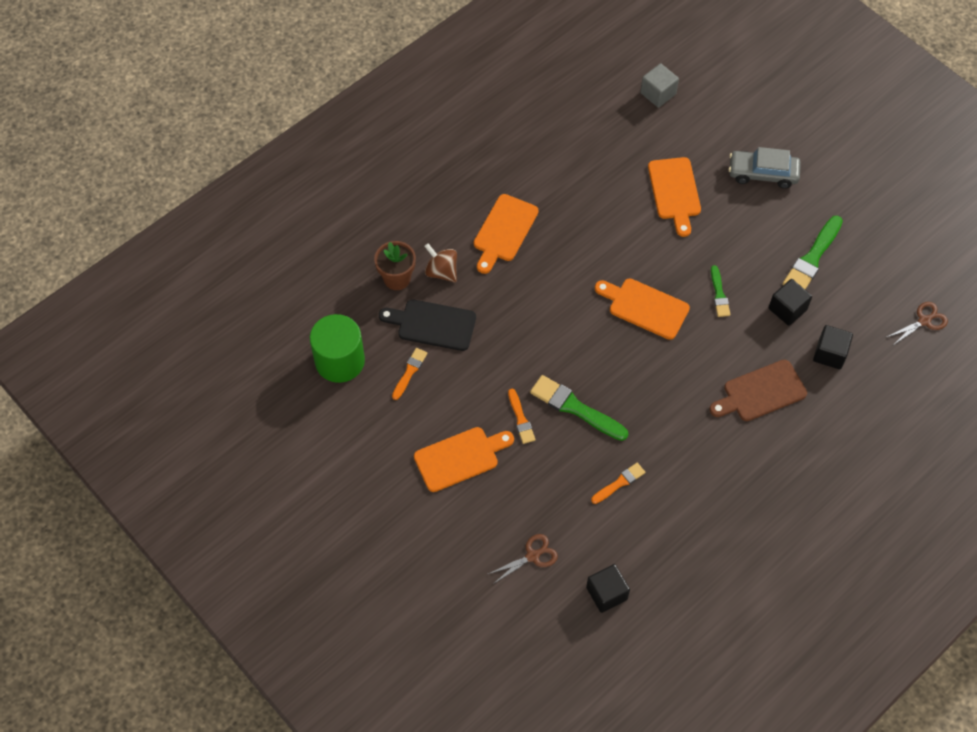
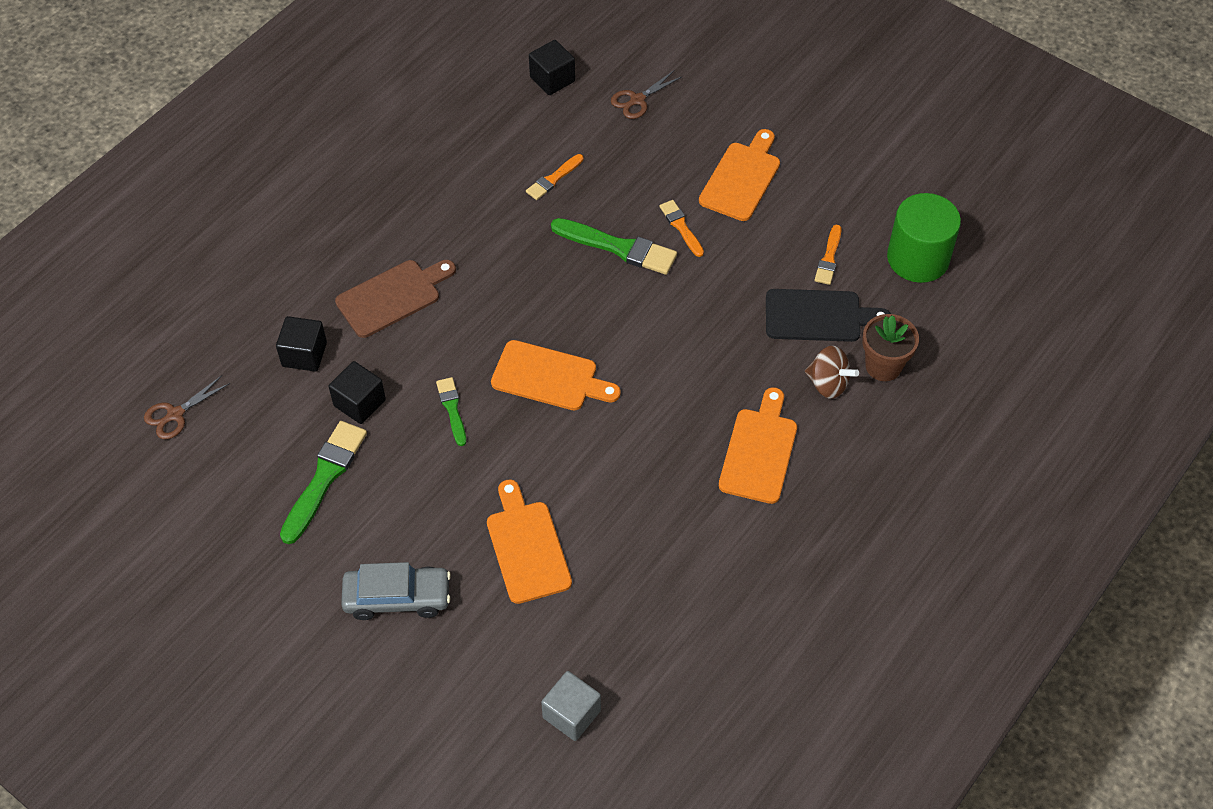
camera: 170 degrees right, 5 degrees down
(460, 458) = (741, 178): orange cutting board -> orange cutting board turned 150 degrees clockwise

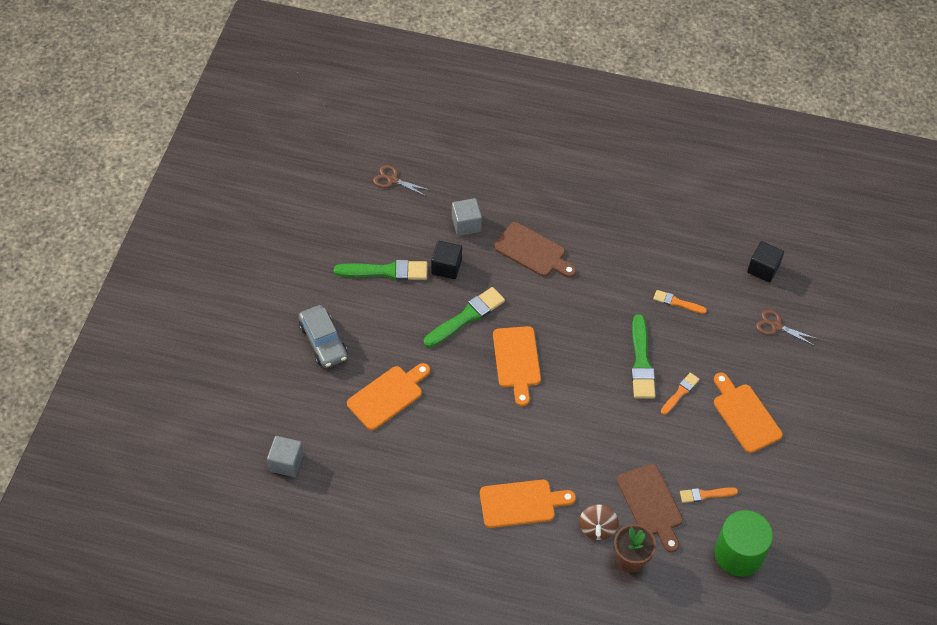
camera: 65 degrees right, 0 degrees up
(304, 354) = (466, 224): black cube -> grey cube
(452, 409) = (466, 317): green brush -> green brush, size x1.75
(741, 178) = (745, 415): orange cutting board -> orange cutting board turned 120 degrees counterclockwise
(818, 316) = (651, 504): black cutting board -> brown cutting board

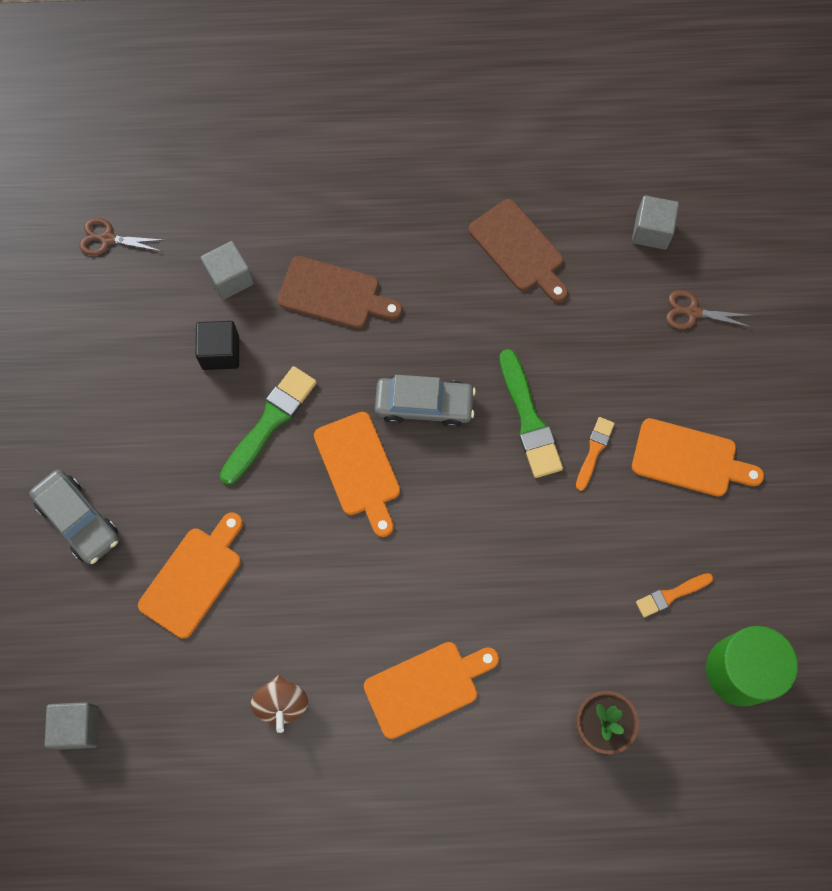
camera: 15 degrees left, 15 degrees up
(386, 271) = (137, 384): green brush -> none
(572, 334) = (424, 405): none -> grey car
(597, 528) = (540, 692): brown spinning top -> brown spinning top (282, 704)
(651, 504) = (603, 632): brown cutting board -> brown cutting board (519, 249)
(677, 302) = (551, 315): orange brush -> none
(745, 415) = (689, 459): orange cutting board -> orange cutting board turned 150 degrees clockwise
(763, 269) = (651, 231): black cube -> grey cube

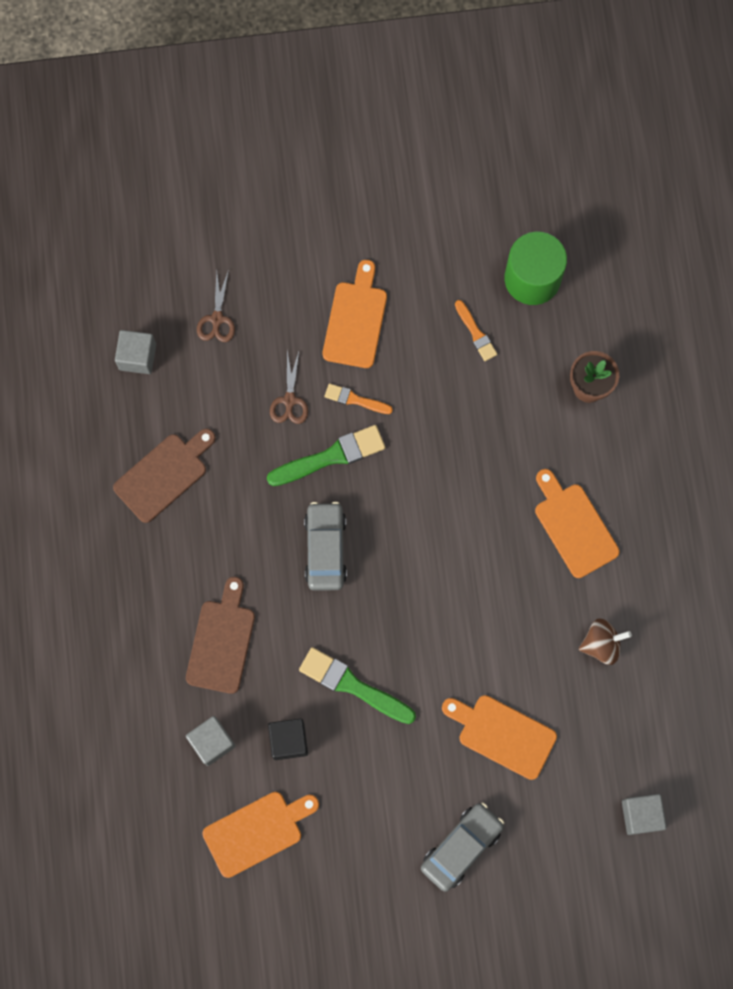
camera: 95 degrees left, 5 degrees up
(107, 239) = (177, 869): brown scissors -> brown scissors (289, 400)
(359, 468) = (390, 601): orange cutting board -> orange cutting board (257, 831)

